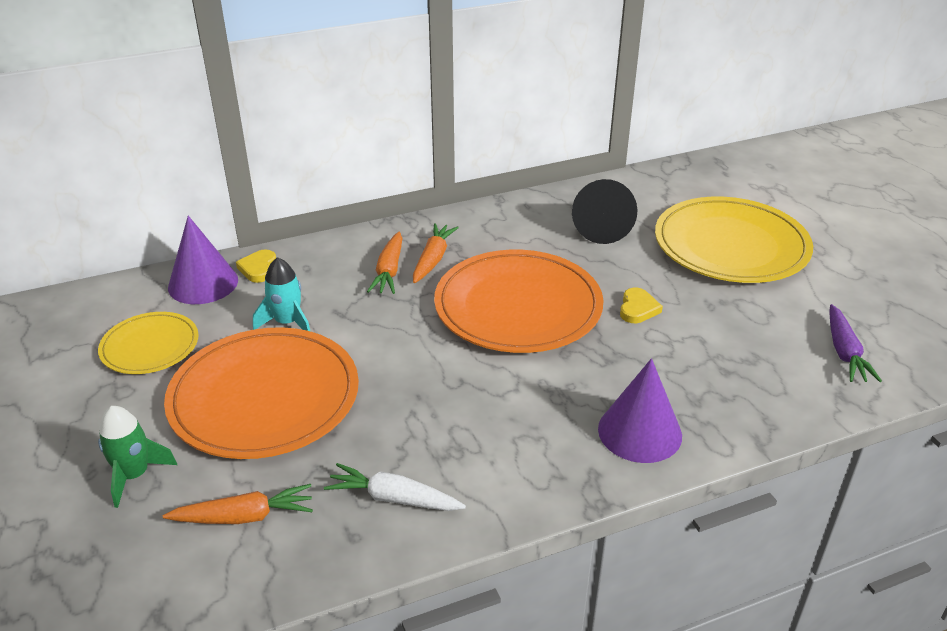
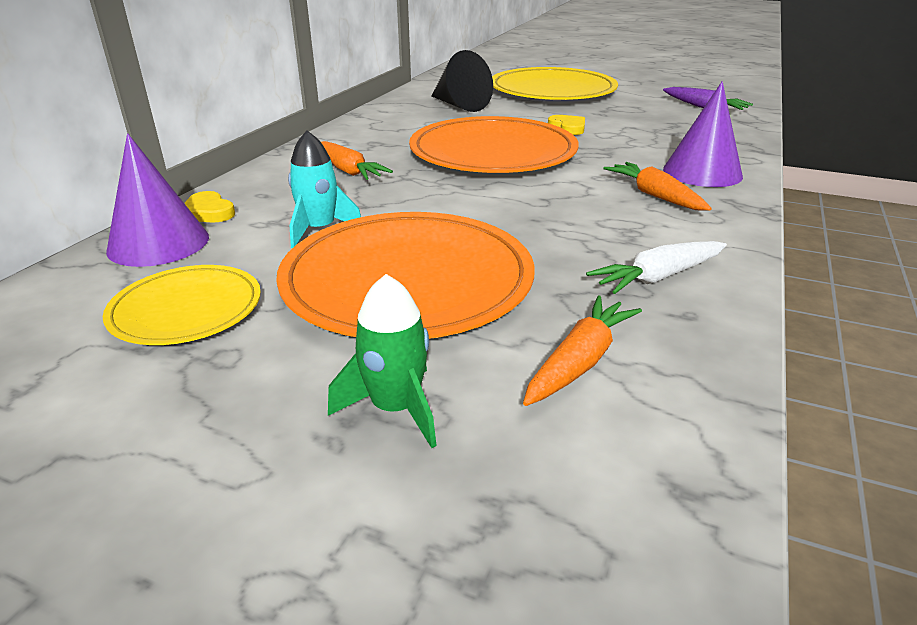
camera: 45 degrees left, 5 degrees down
(433, 259) = (372, 153): orange carrot -> orange carrot (655, 196)

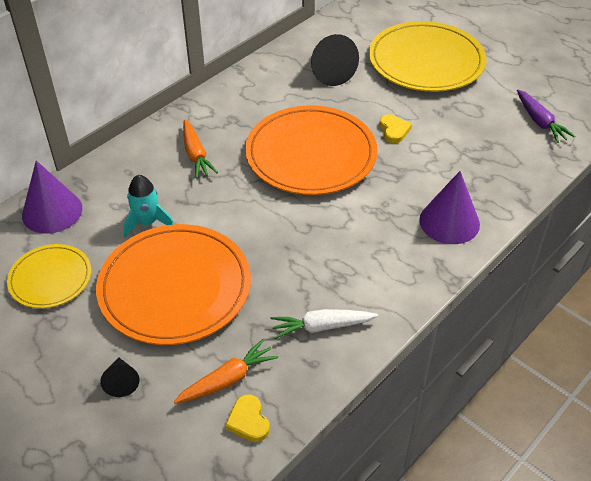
camera: 20 degrees right, 15 degrees up
(208, 212) = (89, 184): yellow heart -> yellow heart (248, 421)
(395, 408) = (121, 382): green rocket -> black cone
(655, 196) = (389, 242): orange carrot -> none

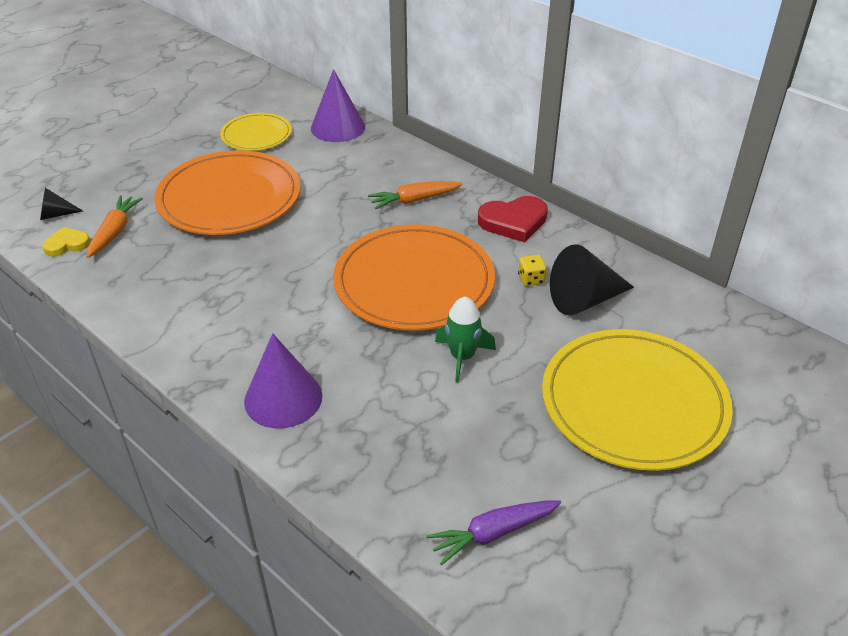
camera: 90 degrees right, 5 degrees down
(121, 382) = (135, 178): black cone -> black cone (56, 215)
(147, 222) = (316, 177): turquoise rocket -> none
(227, 379) = (114, 232): orange carrot -> orange carrot turned 135 degrees counterclockwise
(233, 99) = (513, 222): none -> red heart
(307, 94) = (531, 279): none -> yellow dice
(322, 327) = (153, 288): white carrot -> none
(394, 130) = (462, 357): yellow heart -> green rocket

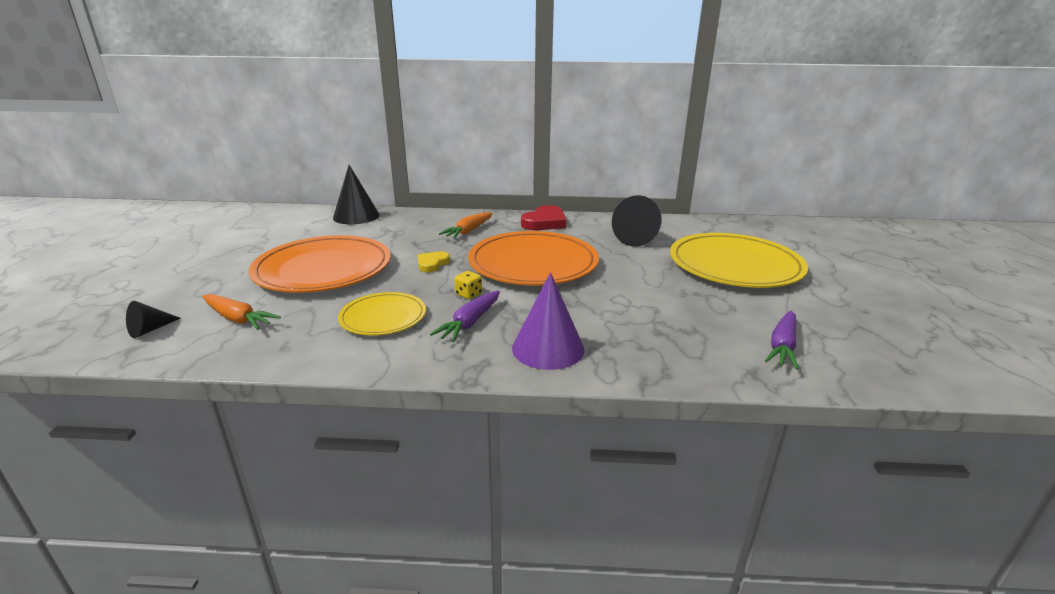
camera: 40 degrees left, 15 degrees down
(67, 244) = (194, 343): yellow heart -> yellow heart (432, 264)
(114, 232) = (238, 319): orange carrot -> orange carrot turned 150 degrees clockwise
(256, 135) = (294, 235): yellow plate -> yellow plate (383, 317)
(262, 331) = (470, 323): none -> purple carrot
(338, 127) = (356, 216): purple cone -> black cone
(462, 357) = (621, 282): green rocket -> none
(531, 279) = (597, 240): yellow dice -> yellow dice (468, 294)

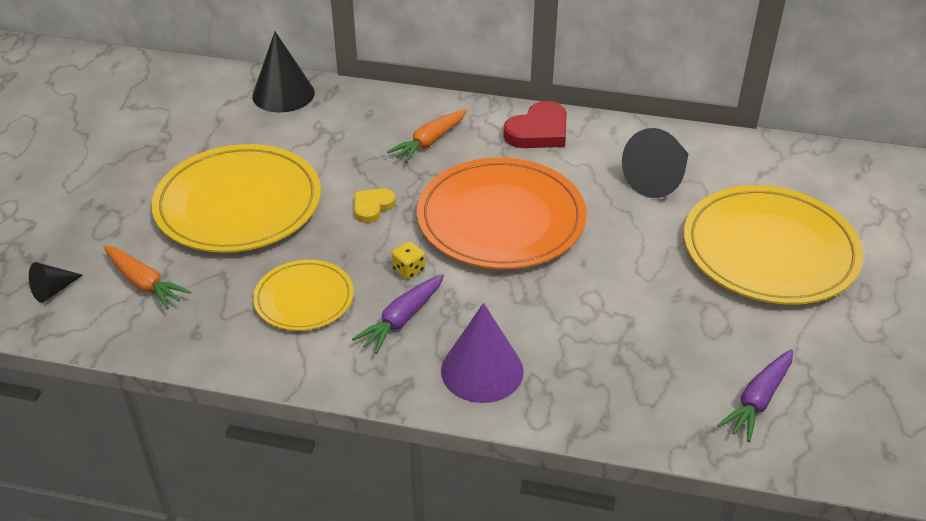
camera: 10 degrees right, 15 degrees up
(323, 269) = (238, 204): orange plate -> yellow plate

